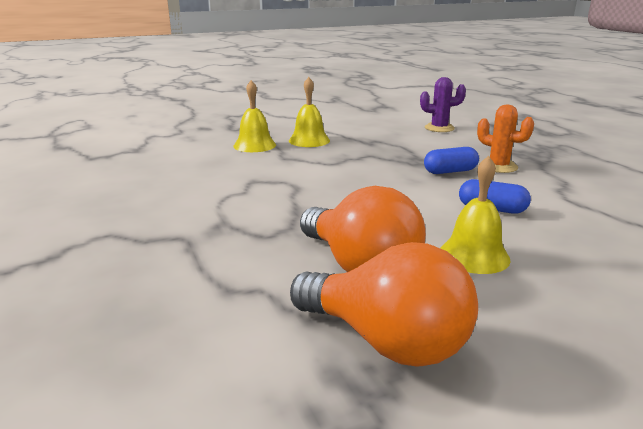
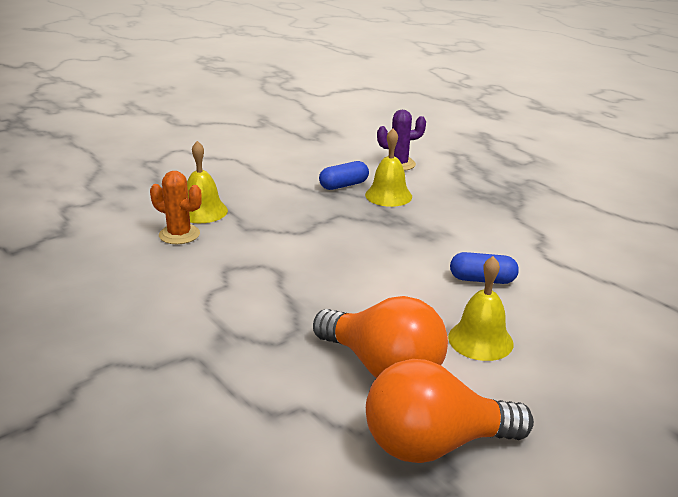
camera: 15 degrees left, 5 degrees up
(309, 140) = (262, 197): yellow bell -> yellow bell (388, 195)
(386, 341) = (434, 444): orange light bulb -> orange light bulb turned 150 degrees clockwise
(450, 171) = (429, 231): blue capsule -> blue capsule (343, 185)
(498, 166) = (474, 219): orange cactus -> orange cactus (179, 234)

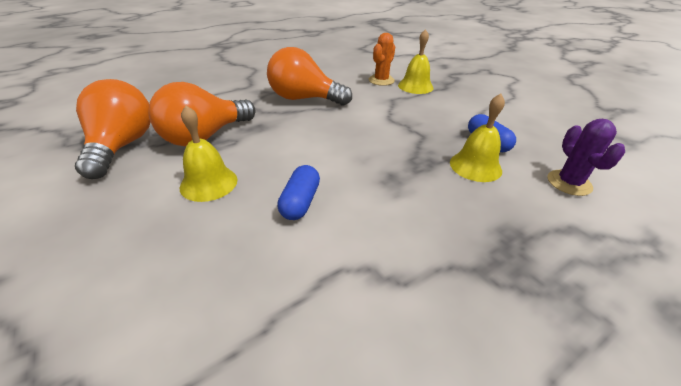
camera: 95 degrees right, 10 degrees up
(249, 296) = (304, 99): none -> orange light bulb

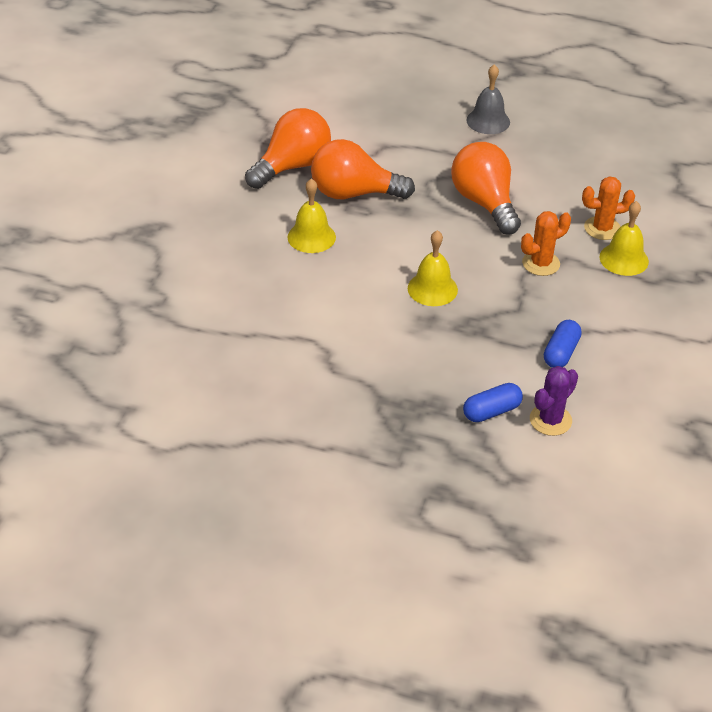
camera: 50 degrees right, 5 degrees up
(242, 67) = (488, 121): none -> grey bell
(300, 202) = (346, 290): blue capsule -> blue capsule (491, 411)
(387, 108) = (541, 263): none -> orange cactus
(475, 166) = (507, 358): yellow bell -> yellow bell (432, 289)

